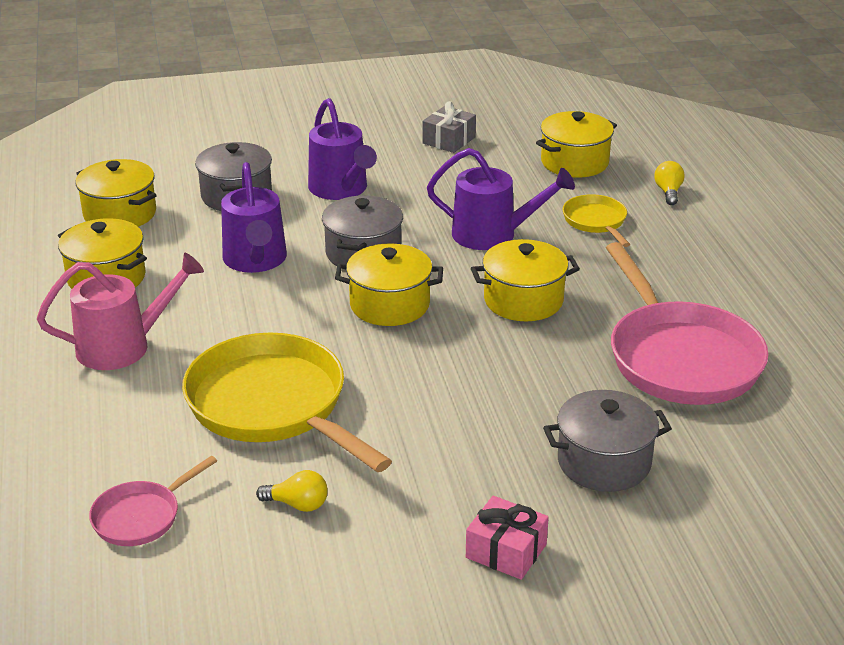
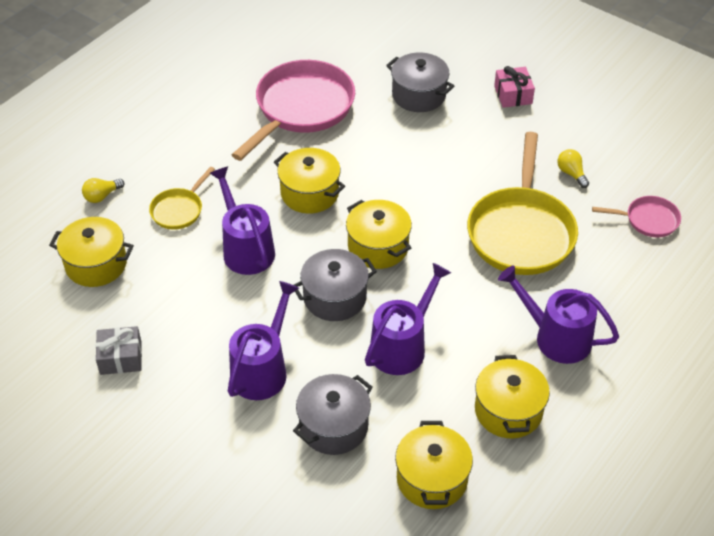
camera: 130 degrees left, 15 degrees up
(123, 346) = (556, 337): pink watering can -> purple watering can

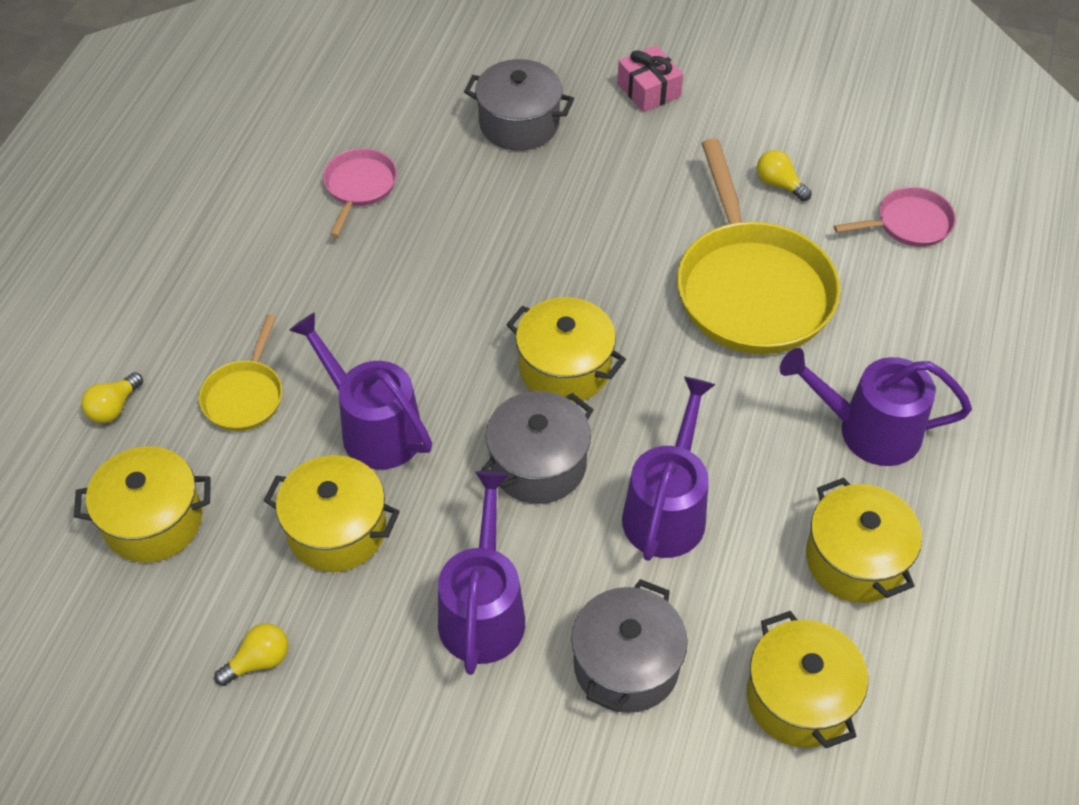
camera: 20 degrees left, 5 degrees up
(120, 358) = (259, 661): grey gift -> yellow light bulb
(301, 108) = (359, 187): pink pan -> pink pan, size x0.49
(310, 193) = (430, 314): yellow pot -> yellow pot (336, 530)

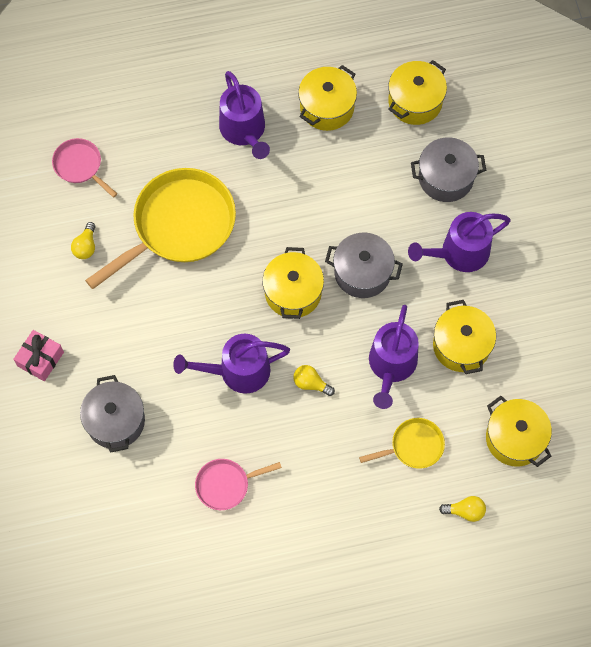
camera: 120 degrees left, 15 degrees up
(259, 661) = (550, 336): yellow light bulb -> yellow light bulb (311, 383)
(667, 510) = (351, 200): purple watering can -> purple watering can (238, 371)

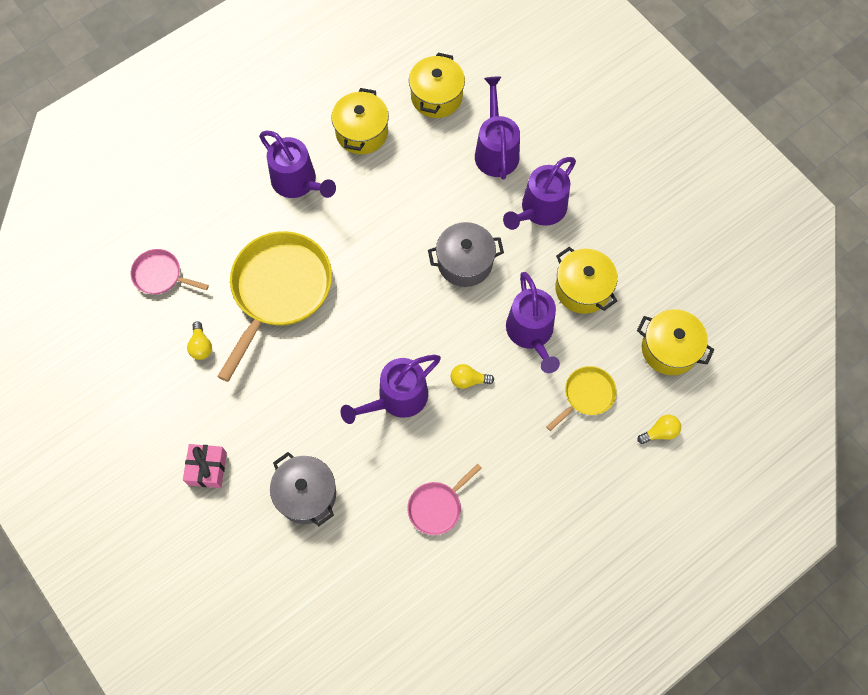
camera: 25 degrees left, 0 degrees up
(293, 292) = (412, 306): yellow pot -> none
(445, 178) = (496, 151): grey pot -> purple watering can

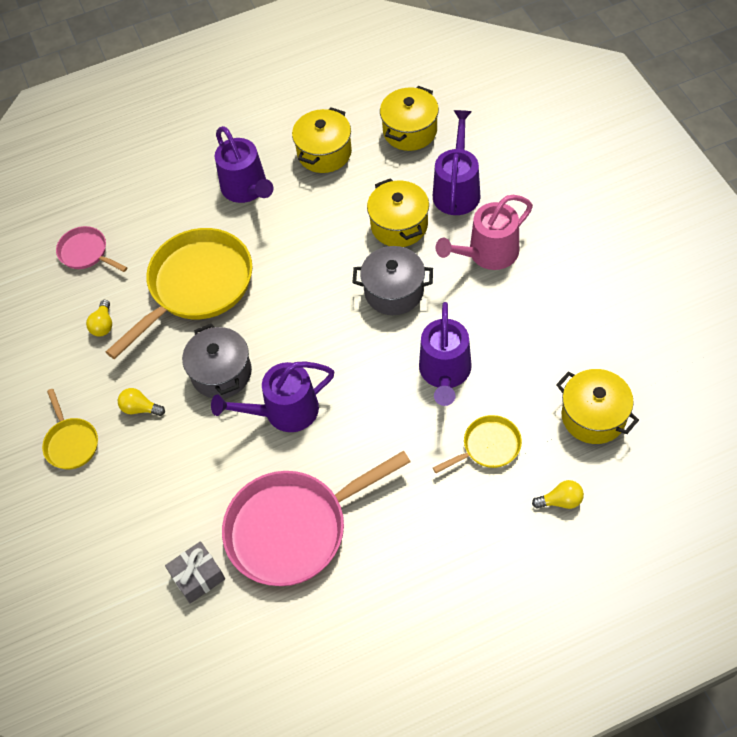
camera: 20 degrees right, 10 degrees down
(207, 468) = (71, 443): pink gift -> yellow pan
(306, 494) = (161, 488): grey pot -> grey pot (221, 373)
(364, 569) = (197, 576): none -> grey gift
(437, 507) = (294, 529): pink pan -> pink pan, size x2.05
(468, 380) = (364, 407): yellow light bulb -> yellow light bulb (140, 408)
(540, 210) = (488, 253): purple watering can -> pink watering can
(582, 289) = (513, 338): yellow pot -> yellow pot (399, 225)

